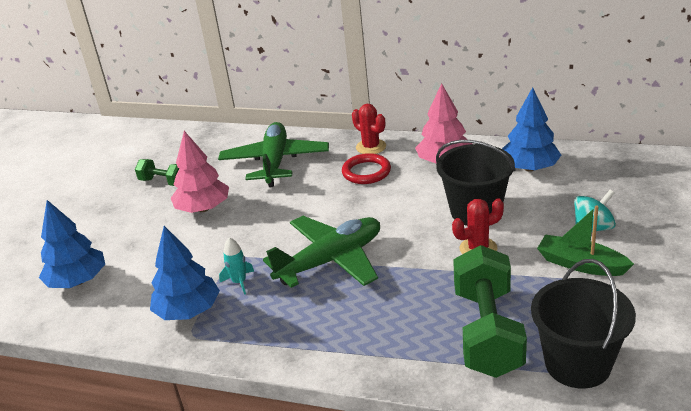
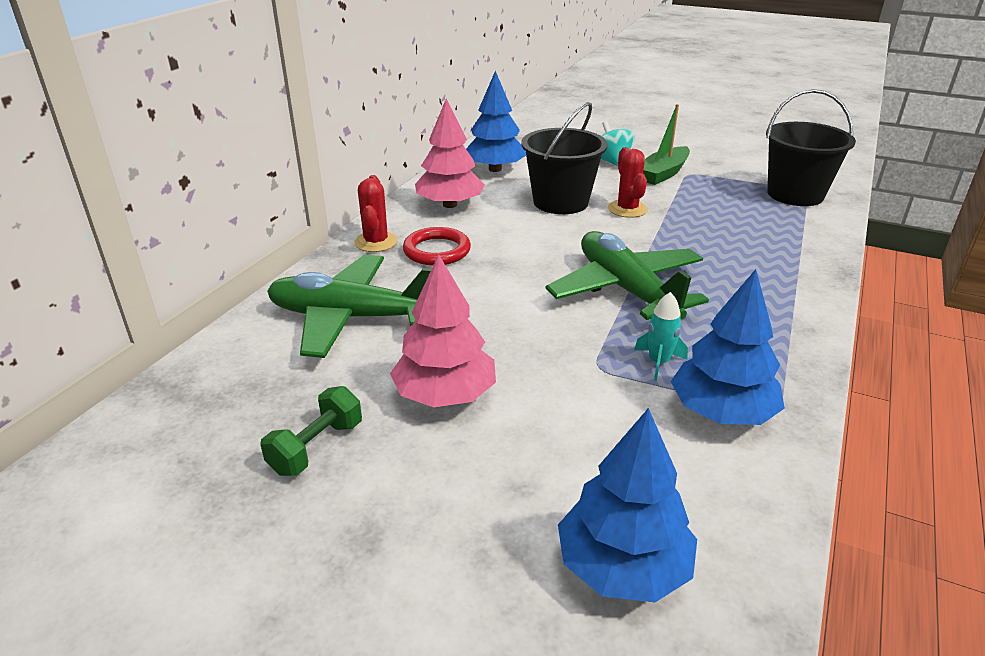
camera: 85 degrees left, 0 degrees up
(371, 147) = (376, 242): red cactus -> red cactus turned 60 degrees counterclockwise
(487, 332) = (757, 221): green dumbbell -> none

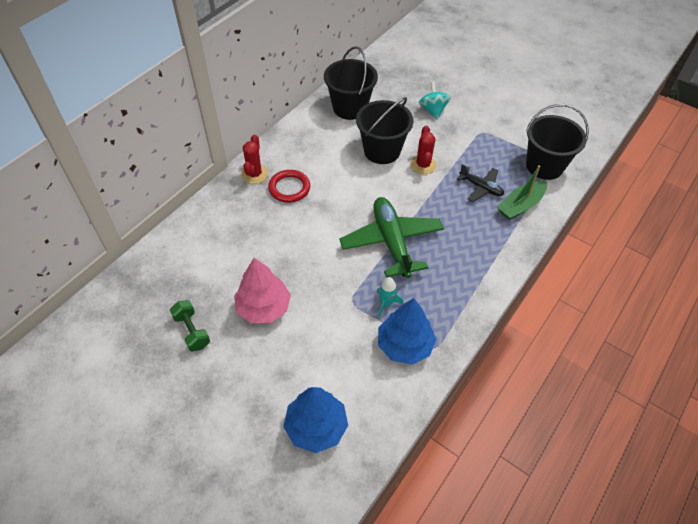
camera: 10 degrees right, 20 degrees up
(316, 447) = (192, 331): green dumbbell -> green dumbbell turned 75 degrees counterclockwise
(351, 318) = (227, 239): green plane -> none
(450, 205) = (309, 143): pink tree -> none
(495, 169) = (350, 108): blue tree -> black bucket
(663, 173) = (463, 129): green boat -> green boat (520, 206)
(723, 222) = (481, 187): none -> black plane

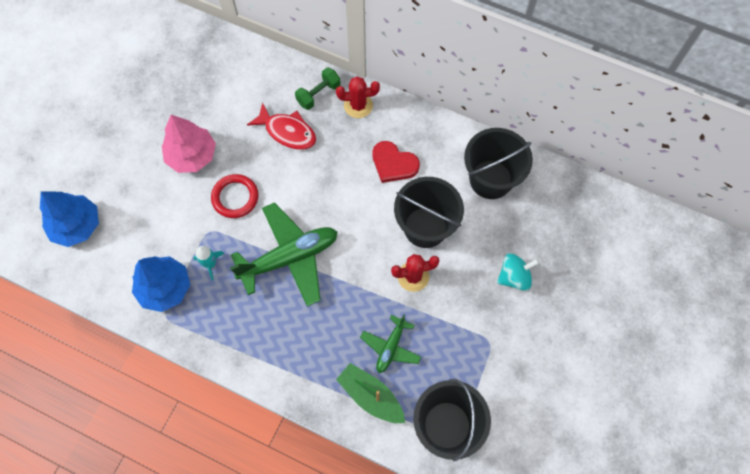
camera: 80 degrees right, 15 degrees up
(192, 331) = (159, 105): green dumbbell -> green dumbbell (318, 94)
(263, 227) = (287, 132): none -> red fish
(289, 188) = (345, 143): red ring -> red ring (235, 197)
(319, 160) = (393, 163): none -> red heart
(481, 187) = (390, 347): black plane -> green plane

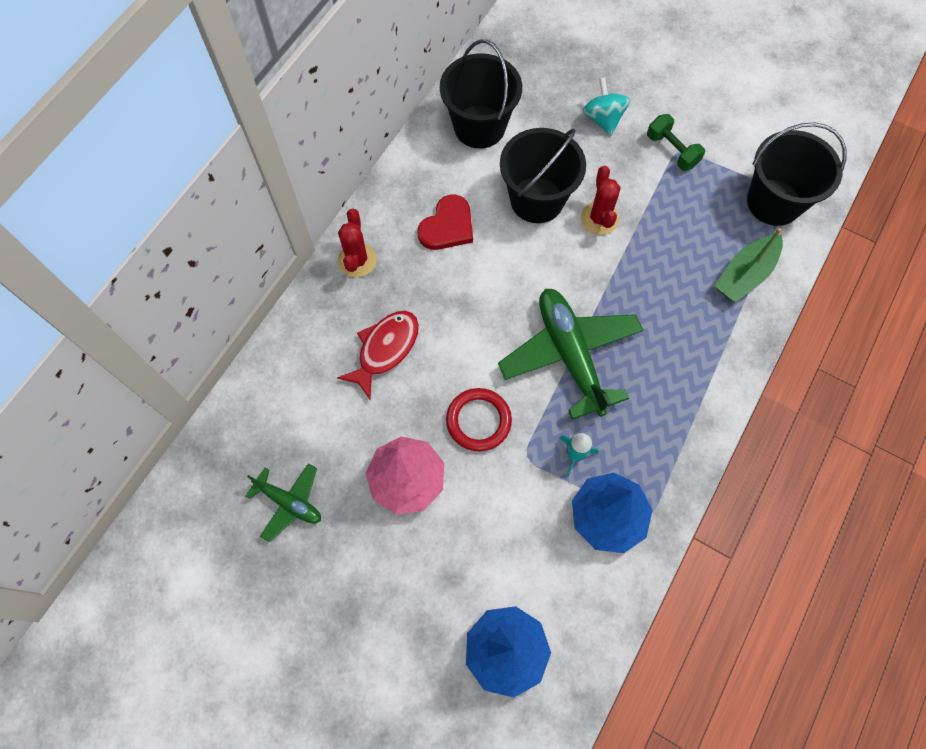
camera: 85 degrees left, 0 degrees up
(318, 94) = (332, 307): green dumbbell -> green dumbbell (672, 151)
(390, 347) = (686, 249): green plane -> green plane (289, 502)

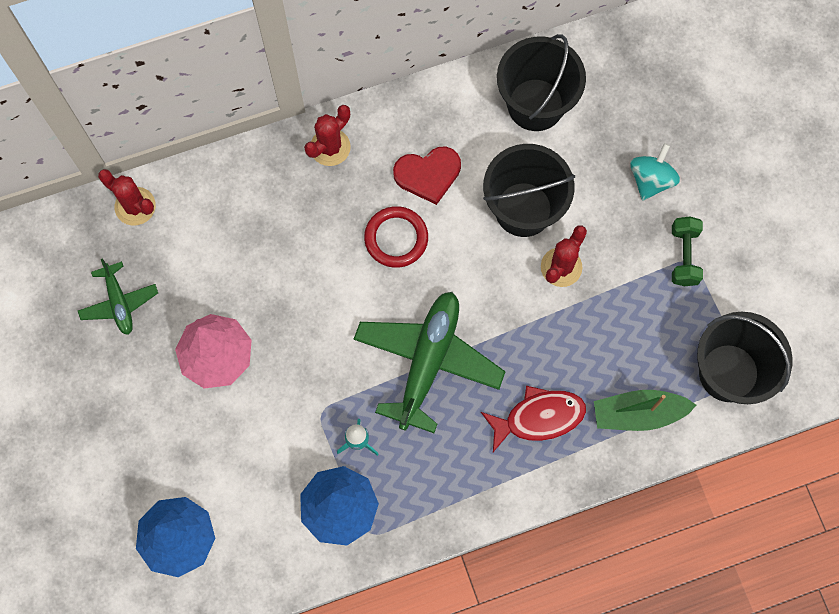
camera: 40 degrees right, 5 degrees up
(238, 418) = (135, 206): none -> red cactus
(385, 350) = (288, 240): red fish -> red fish (538, 418)
(478, 421) = (309, 355): red ring -> red ring (396, 238)

